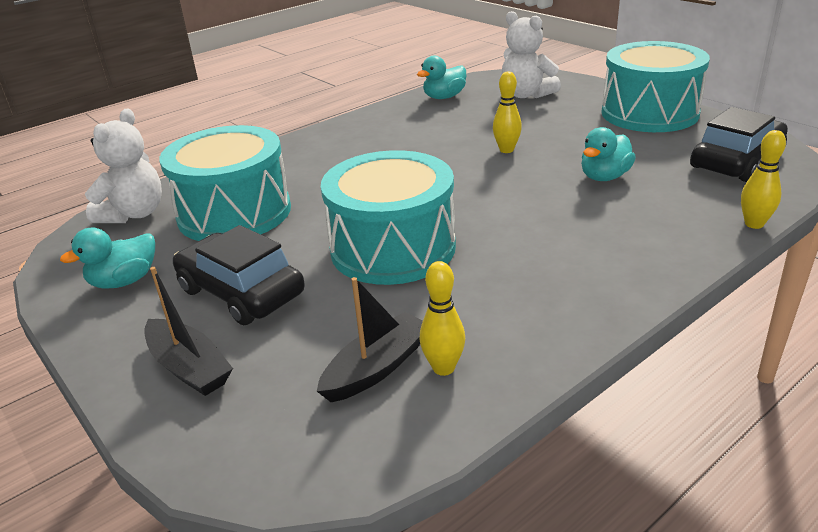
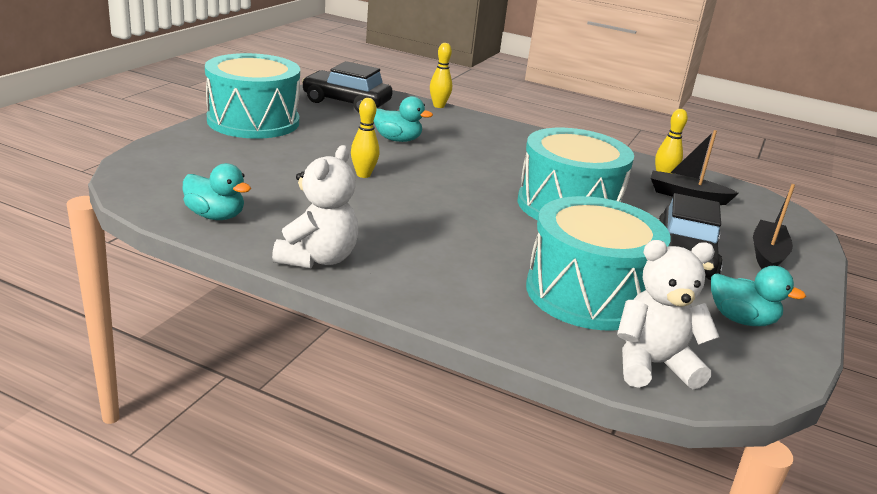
camera: 120 degrees left, 5 degrees down
(526, 94) = (204, 170): white teddy bear -> white teddy bear (318, 258)

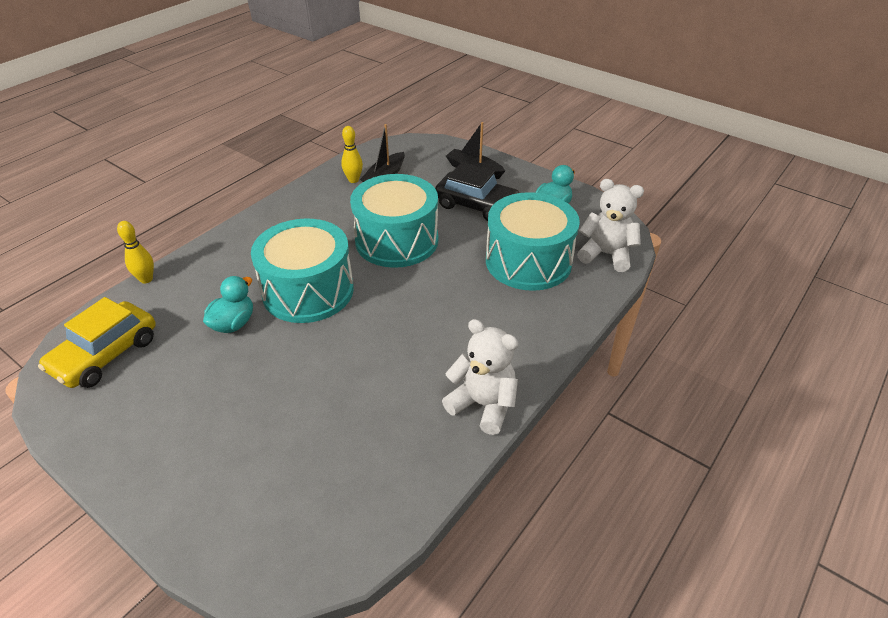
camera: 75 degrees left, 15 degrees up
(215, 216) = (398, 482): turquoise duck -> none
(253, 121) = (139, 448): turquoise drum -> turquoise drum (308, 291)
(346, 102) = (106, 354): black car -> yellow car
(363, 175) = (316, 359): yellow bowling pin -> none
(653, 365) = (606, 254): white teddy bear -> white teddy bear turned 105 degrees clockwise

